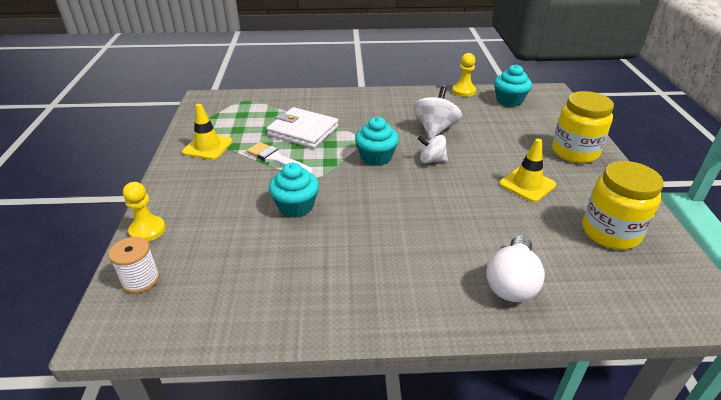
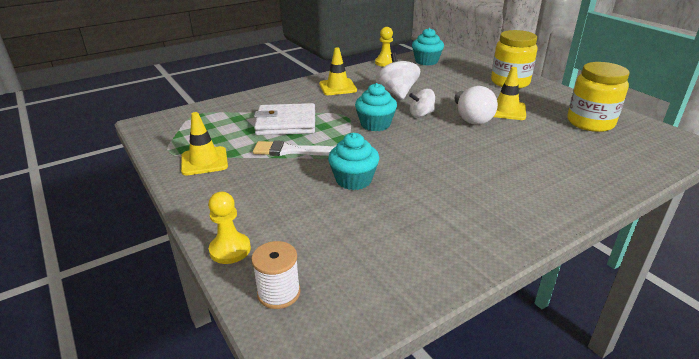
camera: 30 degrees left, 5 degrees down
(386, 107) = (337, 87): none -> yellow traffic cone
(512, 282) = (574, 173): white light bulb -> white light bulb (471, 118)

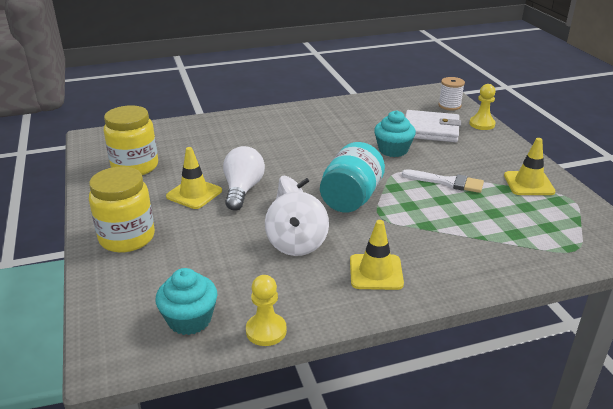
camera: 165 degrees left, 0 degrees up
(286, 123) = (452, 216): white wallet -> white wallet (430, 130)
(375, 124) = (351, 198): turquoise cupcake -> turquoise jar

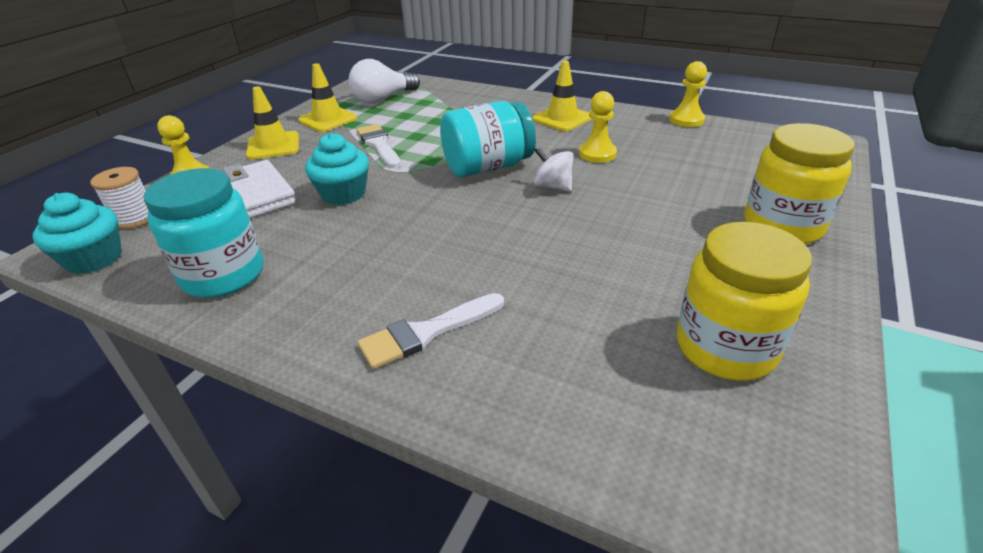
camera: 135 degrees left, 5 degrees up
(189, 320) = (744, 142): turquoise cupcake -> turquoise cupcake (94, 259)
(194, 194) = (656, 247): yellow traffic cone -> yellow traffic cone (273, 146)
(242, 190) = (588, 224): white light bulb -> white light bulb (383, 99)
(255, 127) = (426, 332): none -> white brush
(297, 244) = (597, 154): white spinning top -> yellow pawn
(362, 110) = (223, 275): none -> turquoise jar

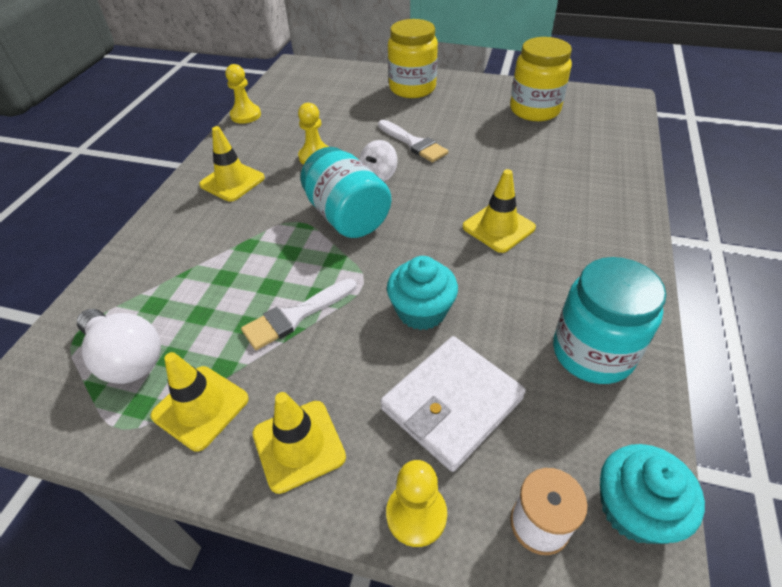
camera: 100 degrees left, 10 degrees up
(426, 332) = (586, 209): white brush -> white brush (413, 143)
(427, 251) = (498, 227): none -> yellow traffic cone

